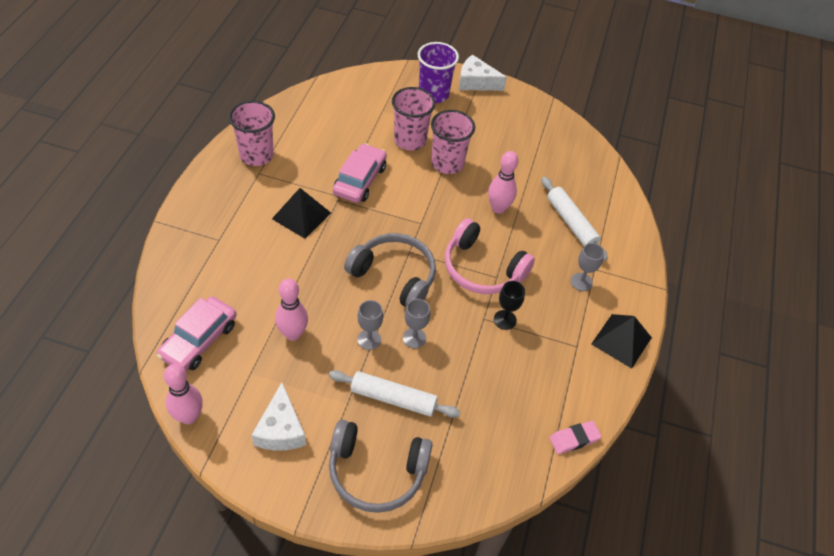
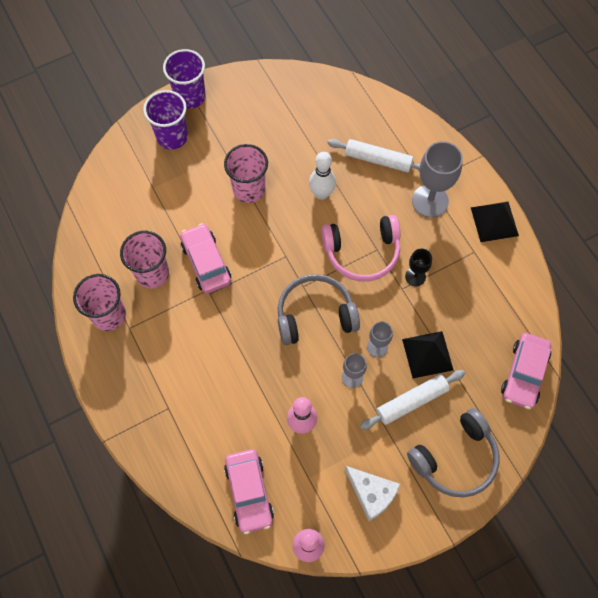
camera: 40 degrees left, 15 degrees up
(301, 215) = (201, 332): black pyramid -> black pyramid (427, 354)
(410, 140) = (202, 194): pink cup -> pink cup (152, 273)
(476, 82) = (190, 97): white cheese -> purple cup
(498, 208) = (321, 194): pink bowling pin -> white bowling pin
(512, 469) = (524, 374): none -> pink car
(574, 439) = (536, 318): pink eraser -> none
(581, 282) = (430, 201): grey goblet -> grey goblet, size x1.85

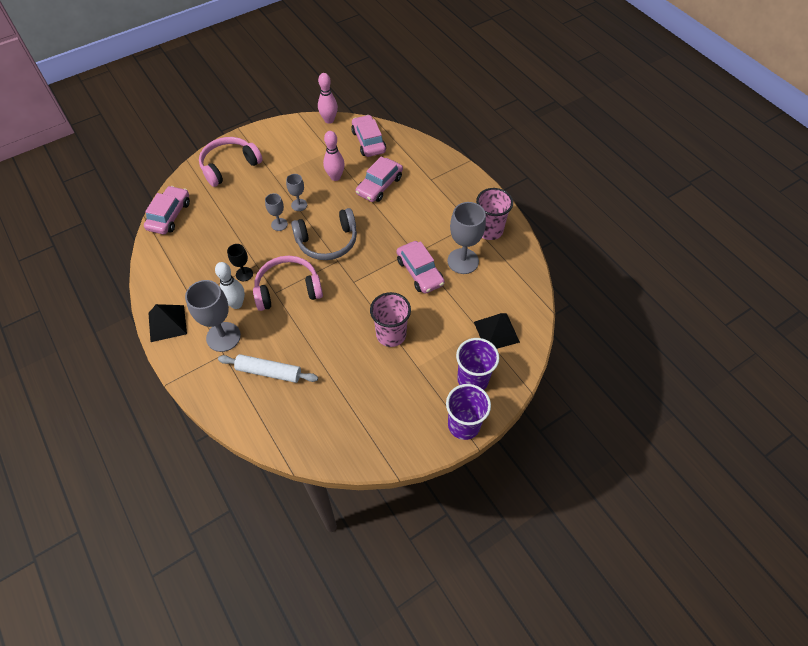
camera: 175 degrees right, 10 degrees down
(152, 273) = (463, 261): pink cup -> grey goblet
(241, 402) = (379, 185): none -> pink car
(321, 194) = (323, 335): white bowling pin -> white bowling pin (236, 304)
(371, 493) = (288, 146): white cheese -> none
(411, 401) = (256, 194): white rolling pin -> none
(427, 354) = (241, 222): black pyramid -> black pyramid (496, 332)
(455, 458) = (229, 166): grey headphones -> pink headphones

